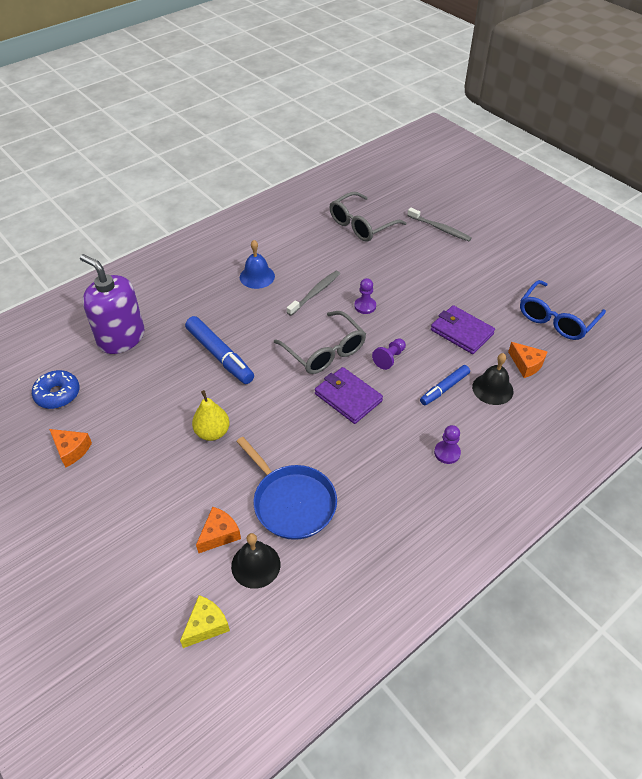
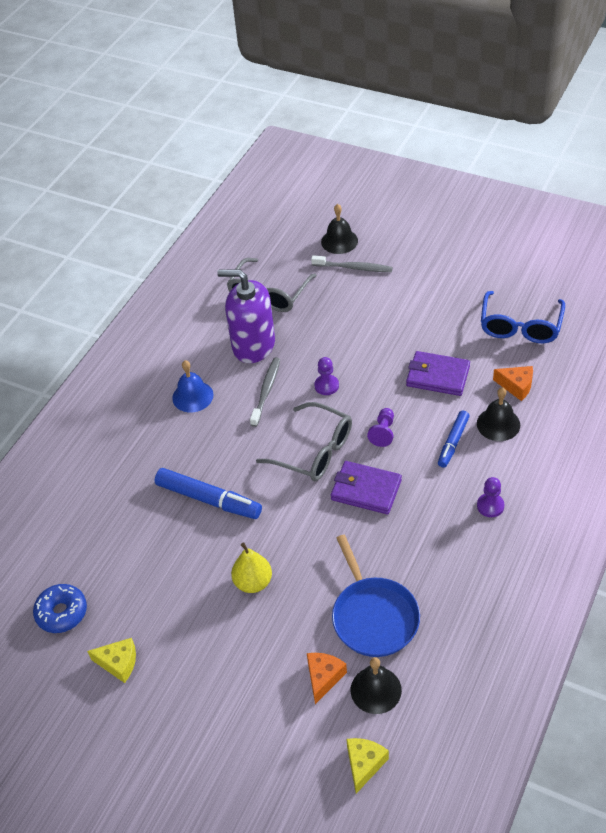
camera: 20 degrees left, 0 degrees up
(71, 450) = (118, 663): orange cheese -> yellow cheese
(121, 338) = (89, 524): purple soap dispenser -> purple soap dispenser (253, 345)
(292, 502) = (373, 616): blue pan -> blue pan turned 45 degrees clockwise
(440, 206) = (339, 241): none -> black bell

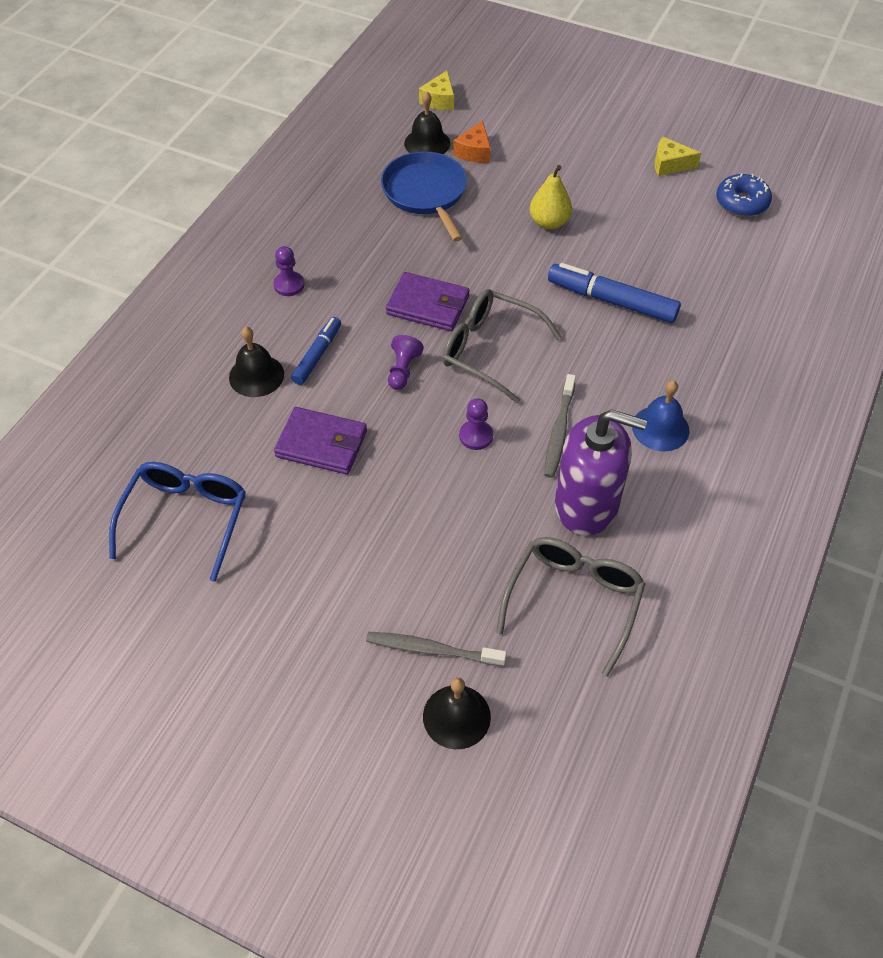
camera: 175 degrees right, 5 degrees up
(516, 386) = (219, 425): orange cheese -> none

